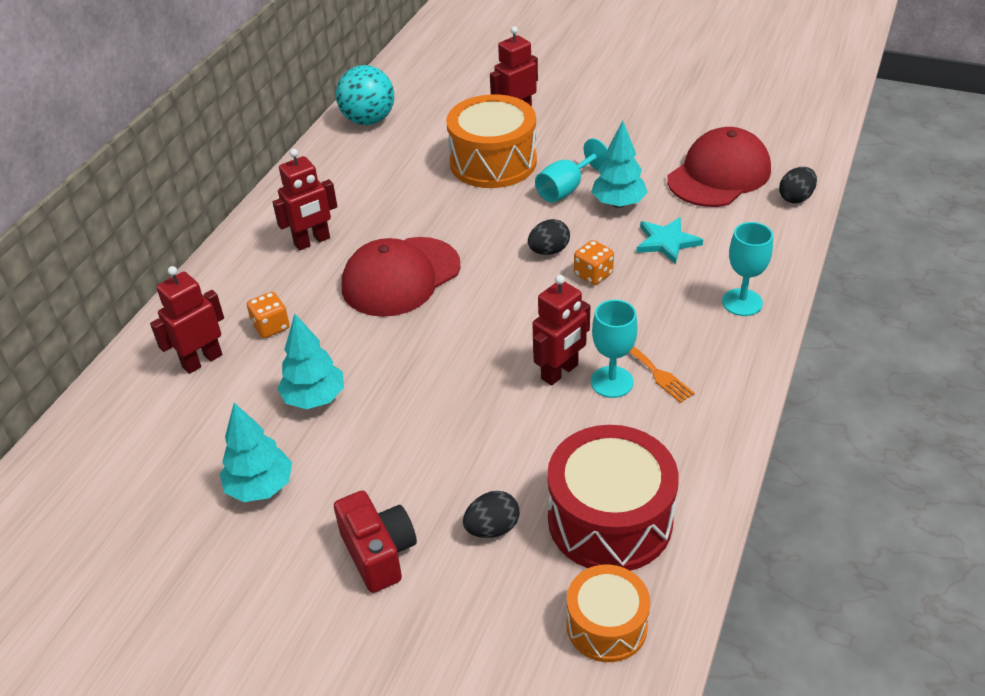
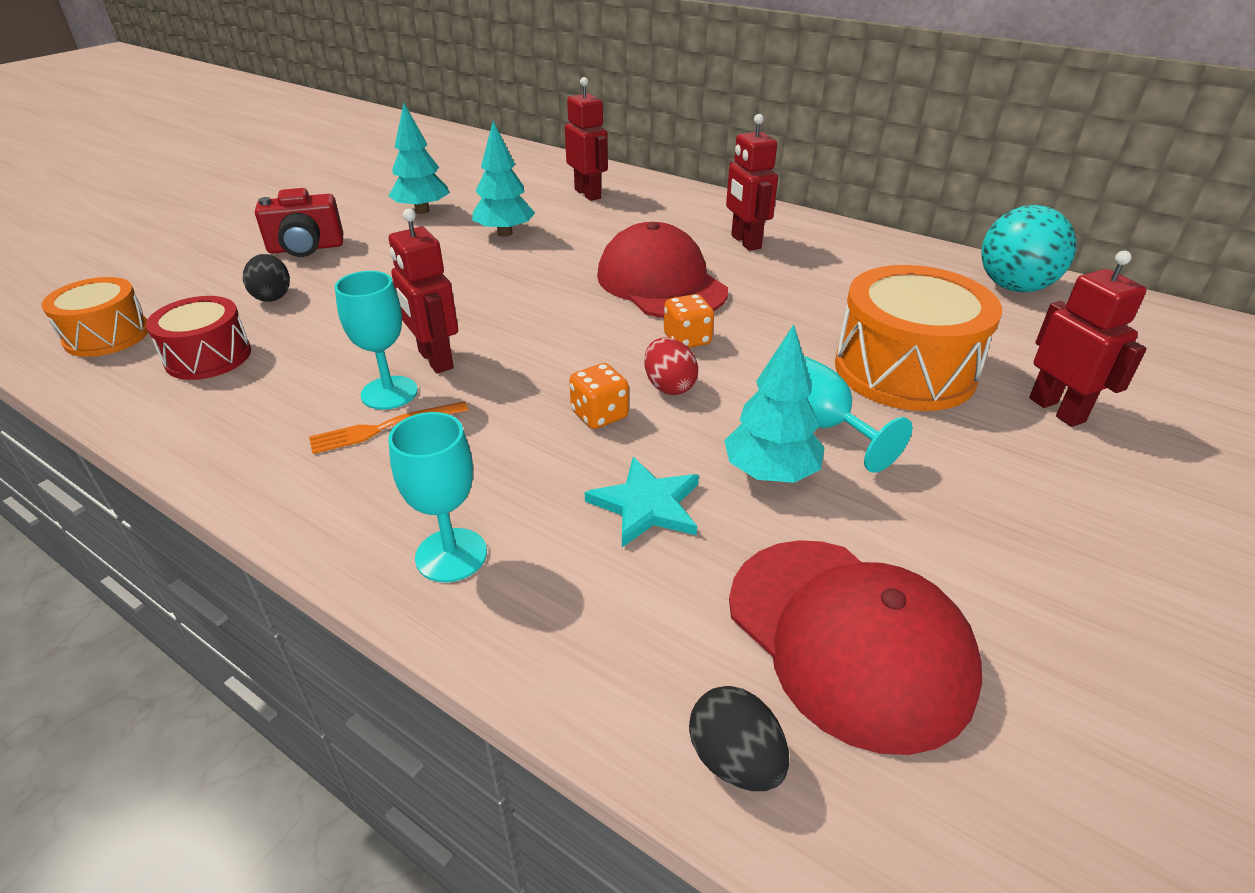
camera: 100 degrees right, 5 degrees down
(271, 327) = (616, 220): orange dice -> orange dice (687, 339)
(549, 251) = (669, 386): black egg -> red egg
(610, 519) = (208, 357): red drum -> red drum, size x0.60

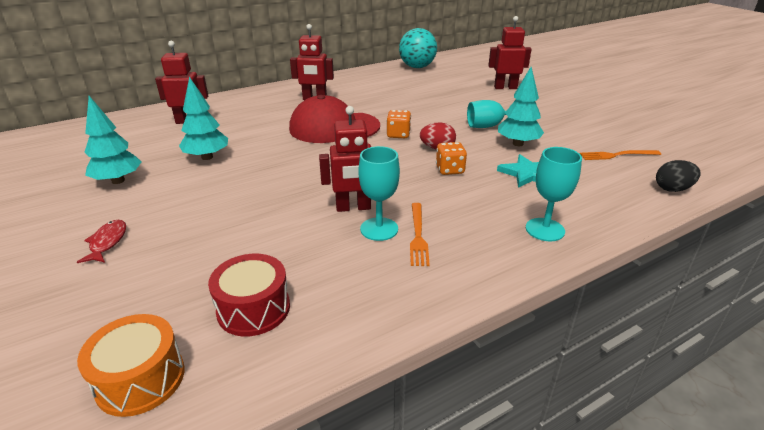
camera: 65 degrees left, 5 degrees down
(272, 296) = (180, 267): black egg -> none
(306, 248) = (107, 242): red camera -> red fish
(848, 638) = (617, 155): red cap -> orange fork
(904, 370) = (461, 101): orange drum -> none

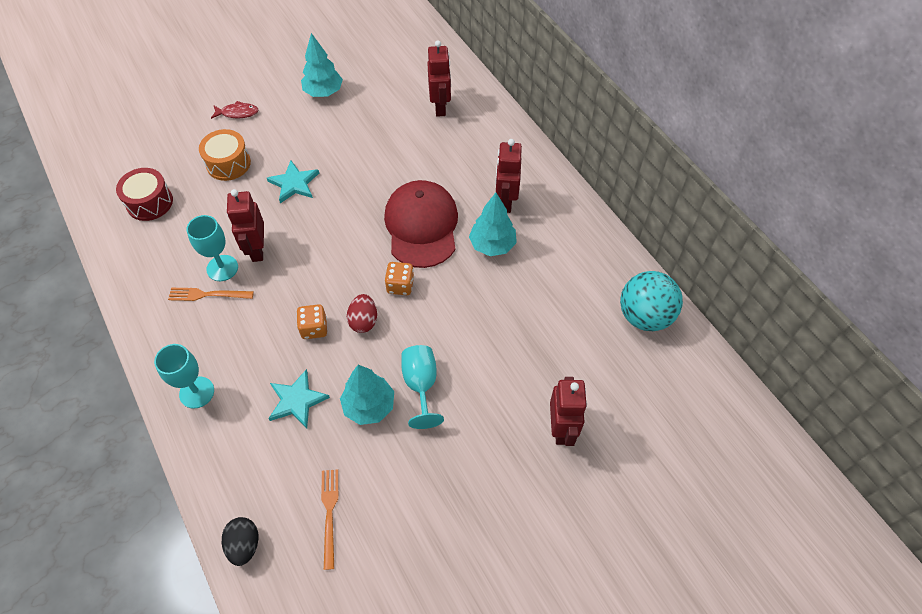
camera: 90 degrees right, 25 degrees up
(140, 379) = (109, 164): orange drum -> orange drum (228, 163)
(207, 157) = (360, 137): turquoise tree -> turquoise tree (492, 245)
(260, 191) = (294, 183): none -> turquoise star

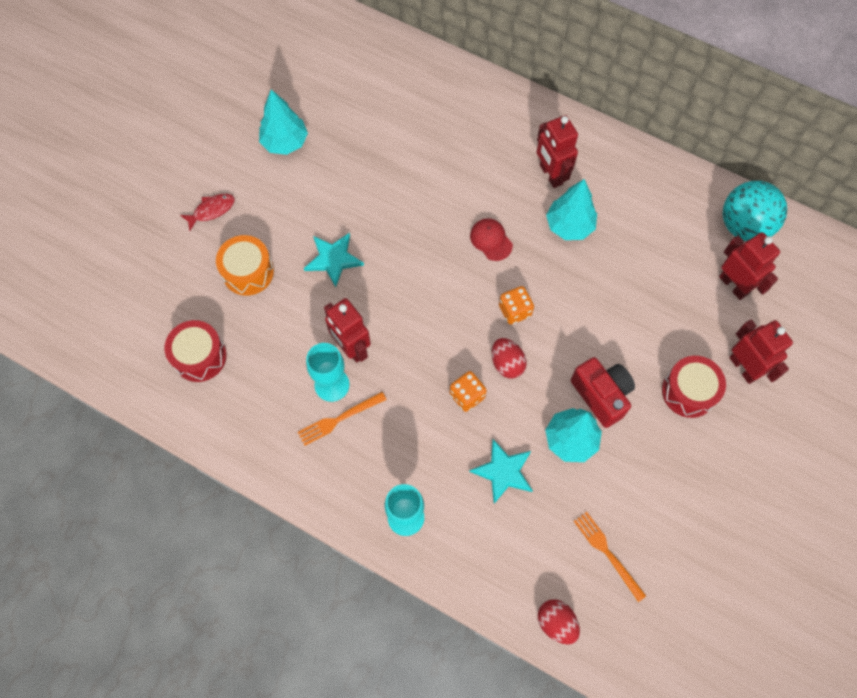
camera: 30 degrees left, 10 degrees up
(244, 544) = (556, 622): black egg -> red egg
(421, 226) = (491, 240): red cap -> red cap, size x0.44
(421, 385) = (601, 395): turquoise goblet -> red camera
(440, 107) = (417, 102): red robot -> red robot (733, 285)
(498, 422) = (688, 391): none -> red drum

